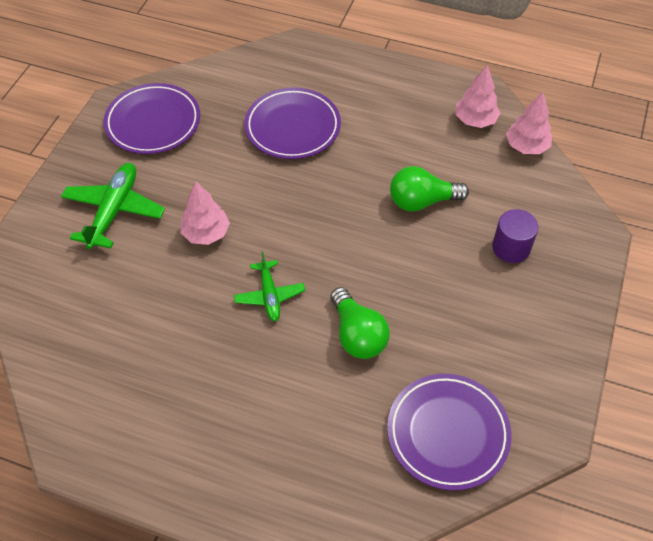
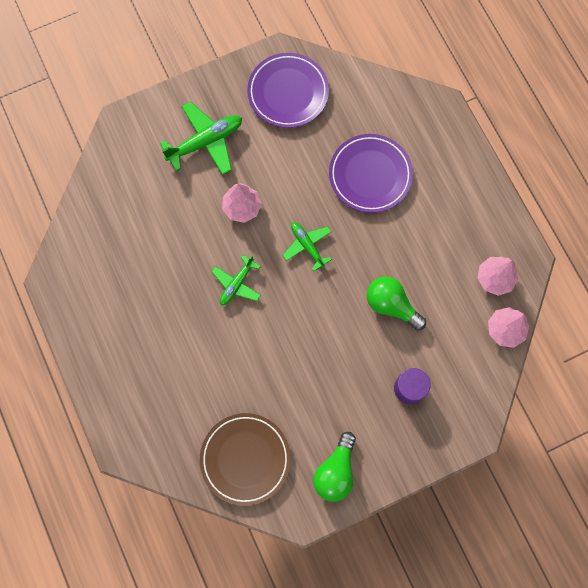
camera: 45 degrees right, 20 degrees up
(299, 216) = (307, 246): none -> green plane
(357, 335) = (259, 355): green light bulb -> green light bulb (335, 471)
(447, 433) = (245, 459): purple plate -> brown plate

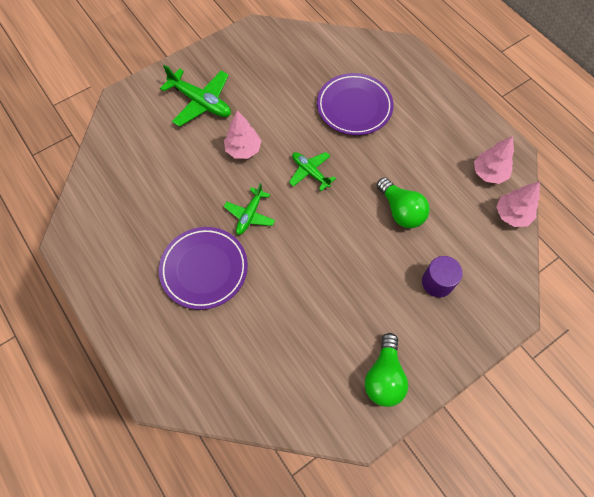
camera: 10 degrees left, 10 degrees down
(205, 142) = (201, 102): green plane -> green plane turned 75 degrees clockwise
(245, 459) = (288, 381): brown plate -> none
(288, 92) = (268, 55): purple plate -> purple plate (204, 269)
(391, 305) = (401, 211): green light bulb -> green light bulb turned 150 degrees counterclockwise

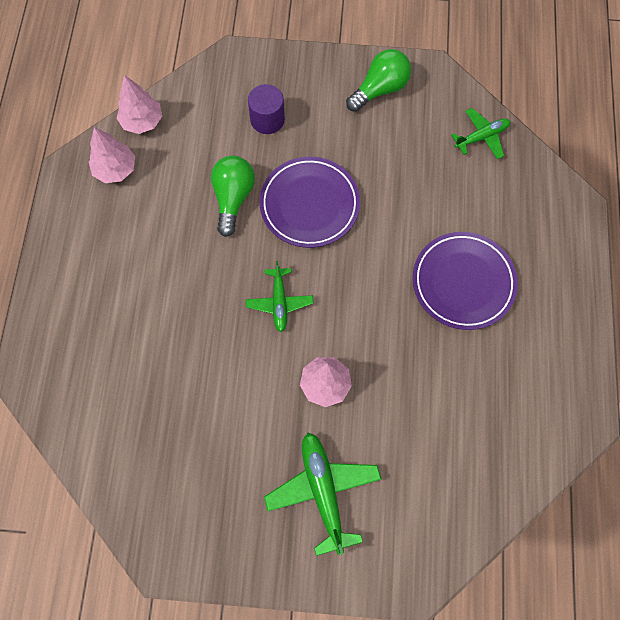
camera: 140 degrees left, 5 degrees up
(250, 215) = (378, 303): green plane -> green plane (482, 137)
(354, 107) = (161, 341): purple plate -> purple plate (309, 204)

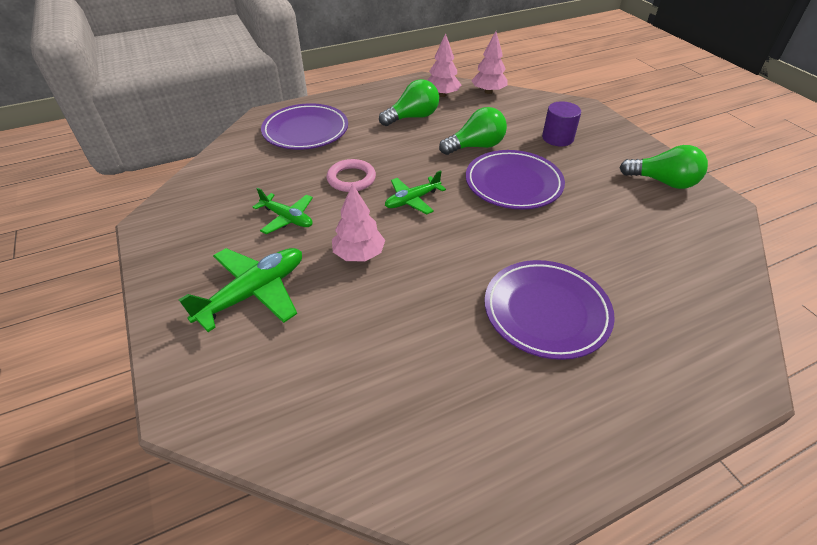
camera: 60 degrees right, 25 degrees down
(92, 345) = (306, 131): none -> purple plate
(140, 224) = (412, 117): none -> green light bulb
(212, 339) = (351, 179): none -> pink ring
(482, 137) = (712, 263): green plane -> green plane (287, 218)

